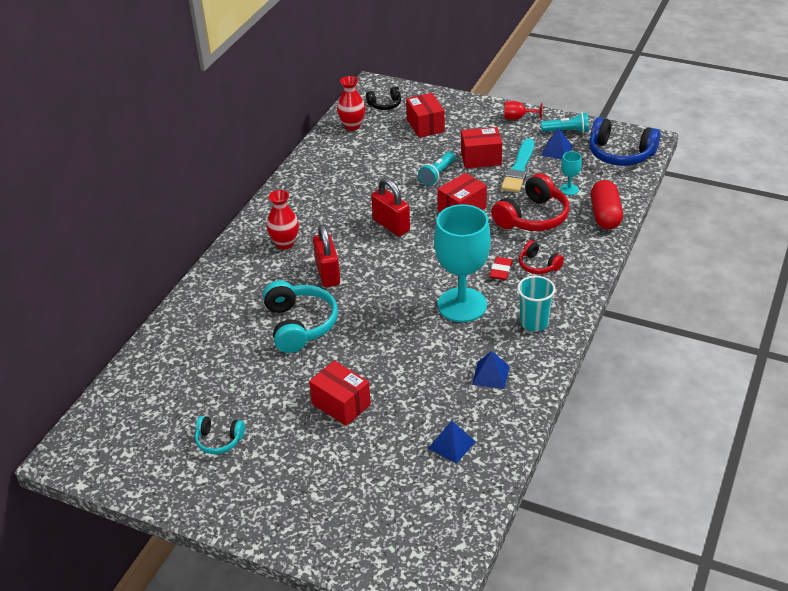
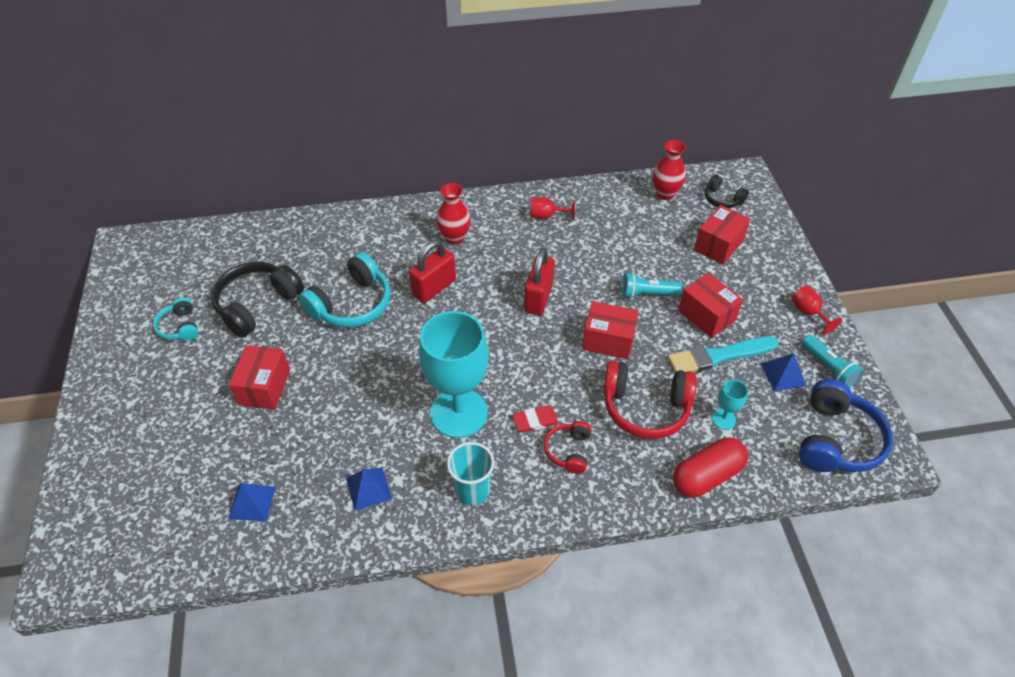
camera: 55 degrees right, 10 degrees up
(243, 382) = (257, 305): none -> black headphones
(313, 189) = (546, 216): none -> red goblet
(620, 154) = (836, 440): blue headphones -> blue headphones turned 150 degrees counterclockwise

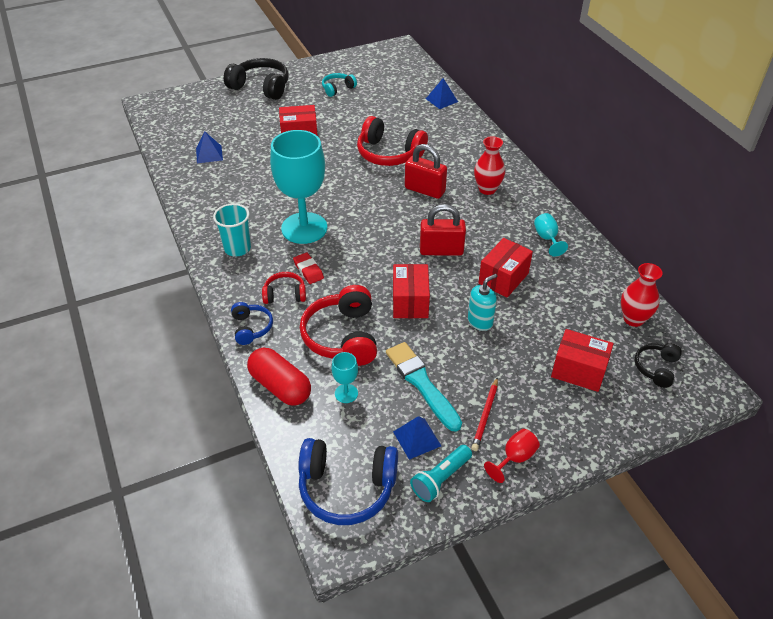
camera: 75 degrees right, 5 degrees down
(257, 305) = (370, 113): black headphones -> black headphones (261, 87)
(352, 304) = (389, 154): turquoise headphones -> red headphones
(368, 489) = (229, 199): blue pyramid -> blue pyramid (441, 100)
(546, 216) = (547, 238): red goblet -> turquoise goblet
(615, 492) = (251, 328): none -> blue headphones
(647, 294) = (480, 322): turquoise flashlight -> turquoise soap dispenser
(706, 315) = (471, 369): red box -> red box (503, 278)
(761, 320) = (485, 416): none -> red pencil

